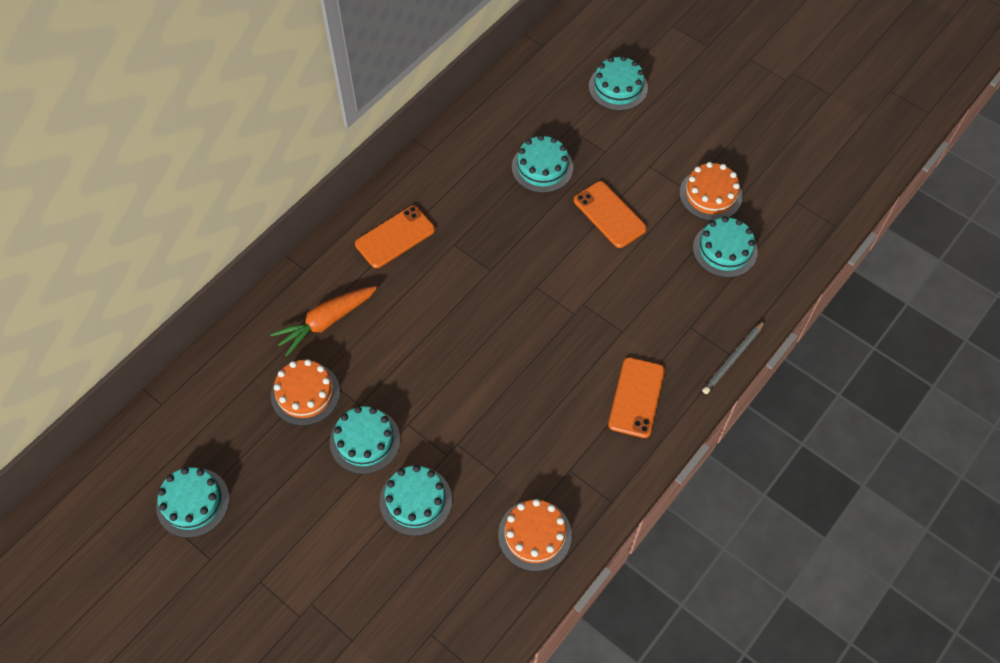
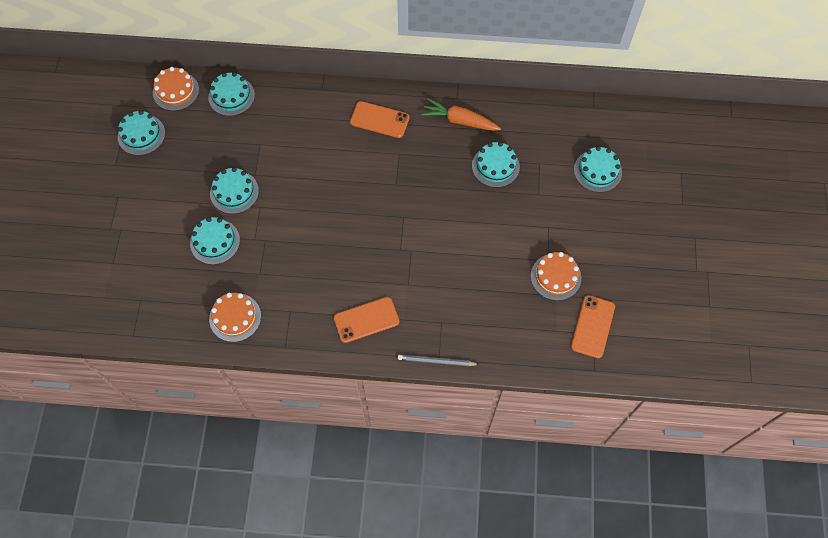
camera: 55 degrees right, 5 degrees up
(305, 393) = (242, 143): orange cake -> orange cake (176, 91)
(326, 322) = (295, 123): orange carrot -> orange carrot (460, 120)
(609, 214) = (490, 226): orange phone -> orange phone (593, 326)
(725, 250) = (518, 310): turquoise cake -> turquoise cake (231, 96)

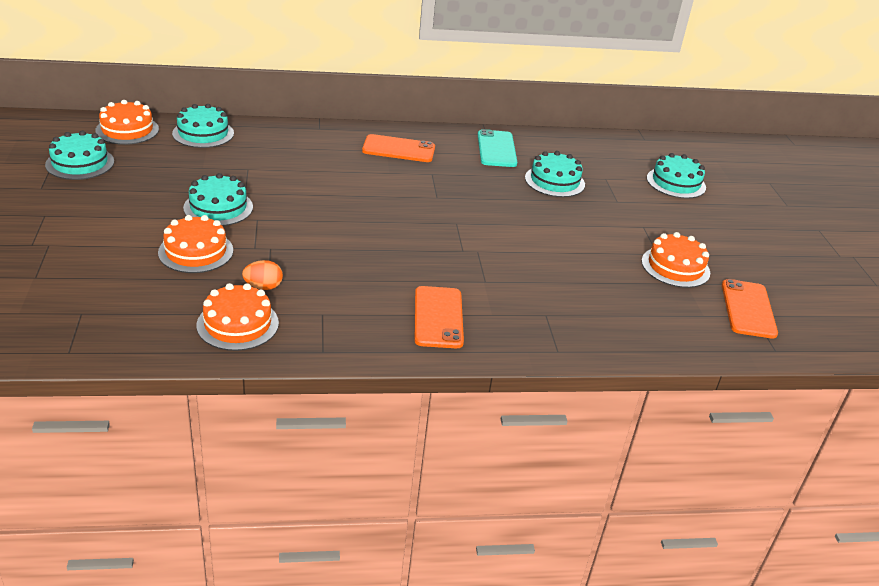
camera: 15 degrees left, 30 degrees down
(215, 241) = (196, 251): turquoise cake -> orange cake
(255, 281) = (263, 287): none -> orange egg
(366, 320) = (438, 317): orange phone -> orange phone turned 60 degrees counterclockwise
(436, 361) = (555, 354): grey pencil -> none
(460, 120) = (496, 149): orange carrot -> turquoise phone

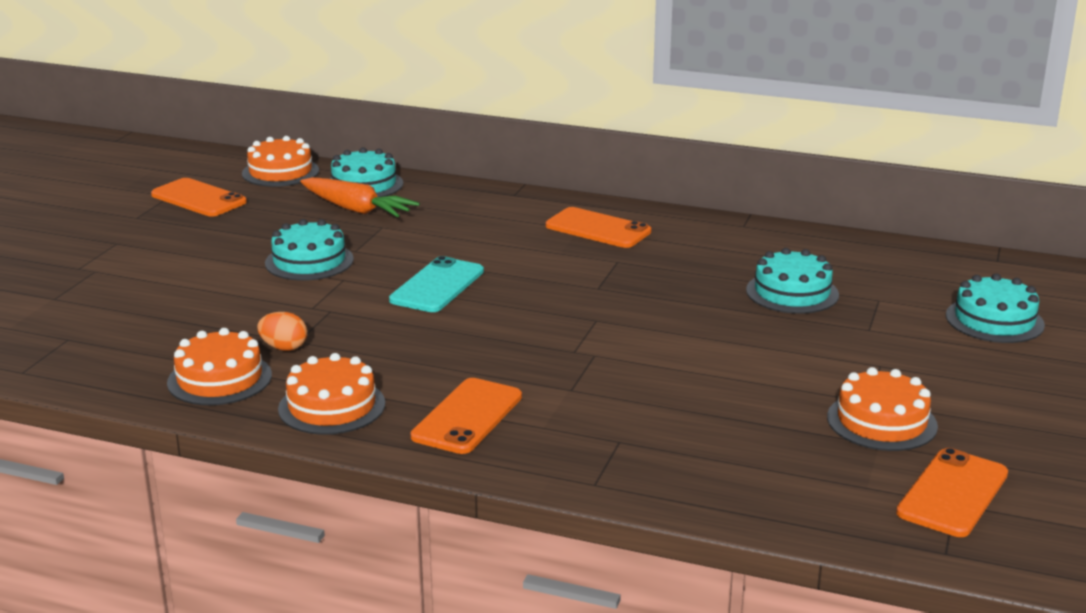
camera: 30 degrees right, 10 degrees down
(80, 163) = (199, 198): turquoise cake -> orange phone
(196, 251) = (242, 301): orange cake -> orange cake (332, 406)
(215, 156) = (356, 209): none -> orange carrot
(496, 149) = (740, 245): turquoise phone -> turquoise phone (437, 286)

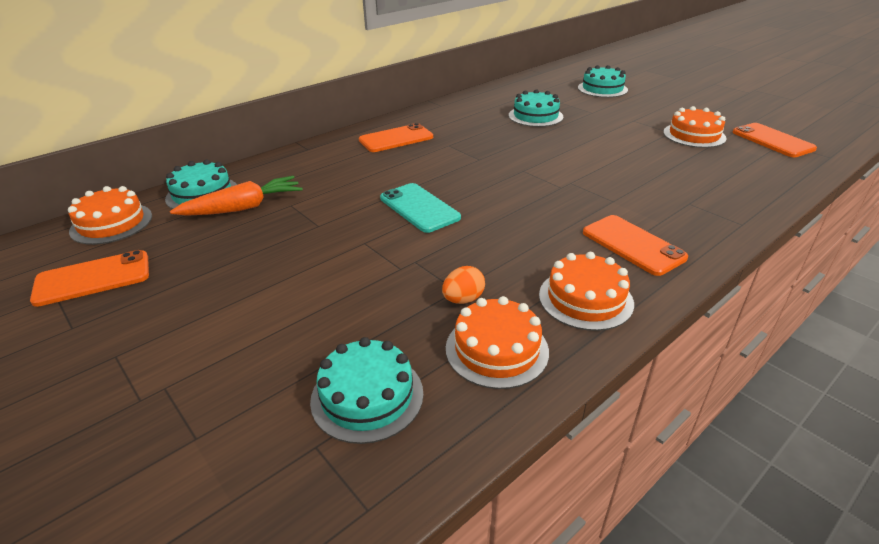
camera: 60 degrees left, 10 degrees up
(309, 261) = (311, 250): turquoise cake -> turquoise cake (367, 396)

